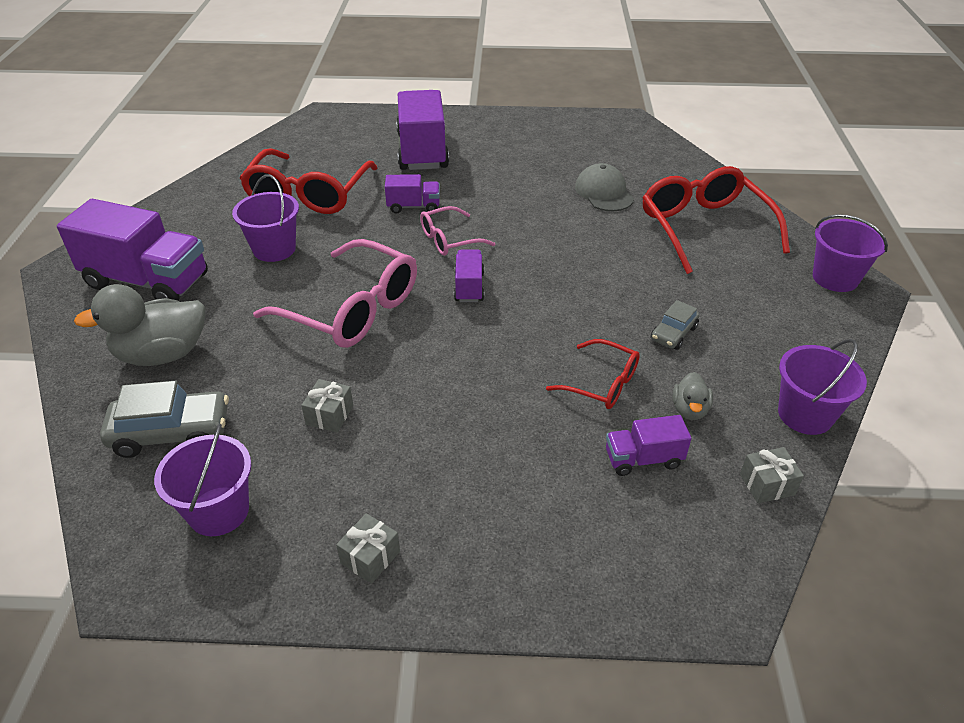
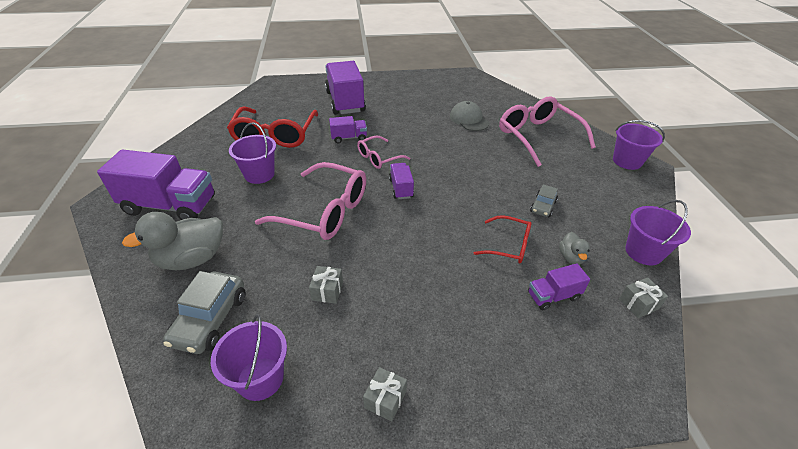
camera: 10 degrees left, 0 degrees up
(171, 432) = (210, 319): grey car -> grey car turned 120 degrees clockwise
(705, 229) = (538, 137): red glasses -> pink glasses

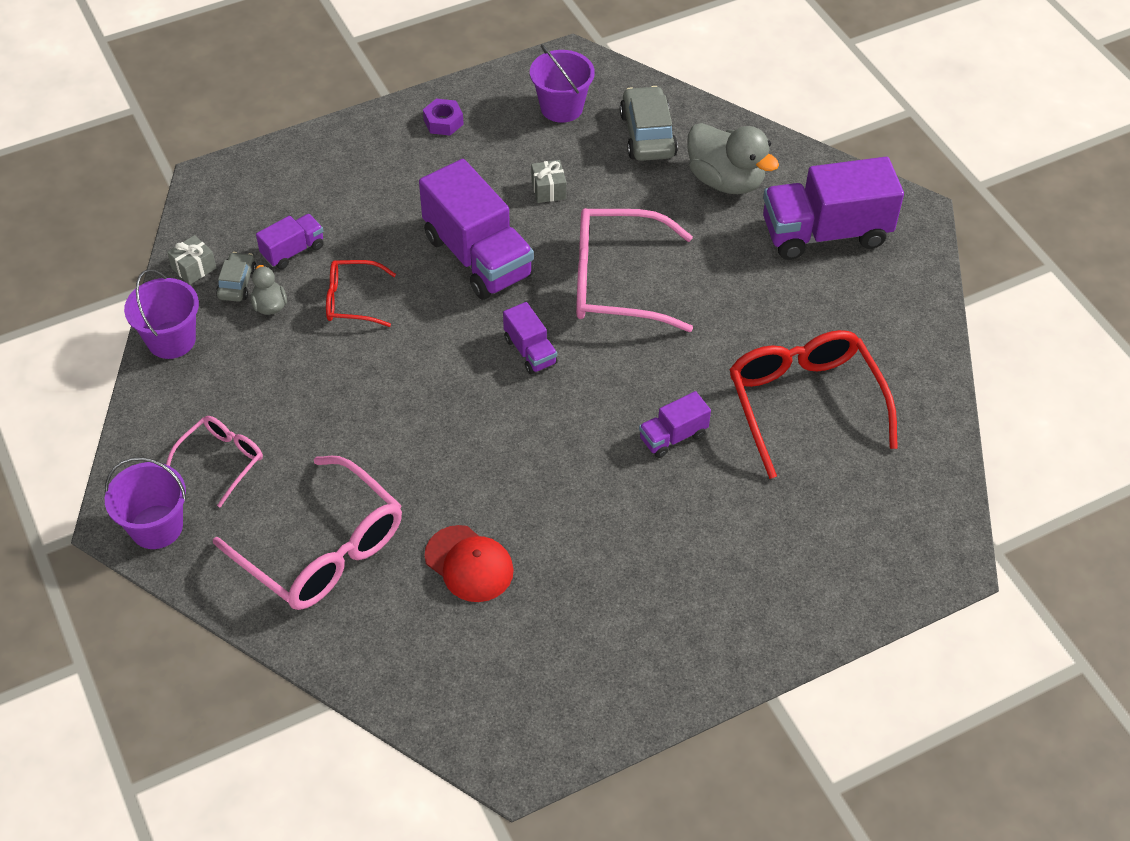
camera: 160 degrees right, 10 degrees up
(192, 259) = (725, 180): grey duck -> grey duck turned 90 degrees clockwise
(259, 174) = (756, 315): purple bucket -> none
(345, 102) = (748, 543): purple truck -> purple truck (478, 257)
(379, 157) = (594, 404): pink glasses -> pink glasses (221, 461)
(385, 399) = (443, 122): grey gift -> purple nut
(469, 119) = (469, 564): grey cap -> red cap
(543, 206) = (308, 378): grey car -> grey car (237, 283)

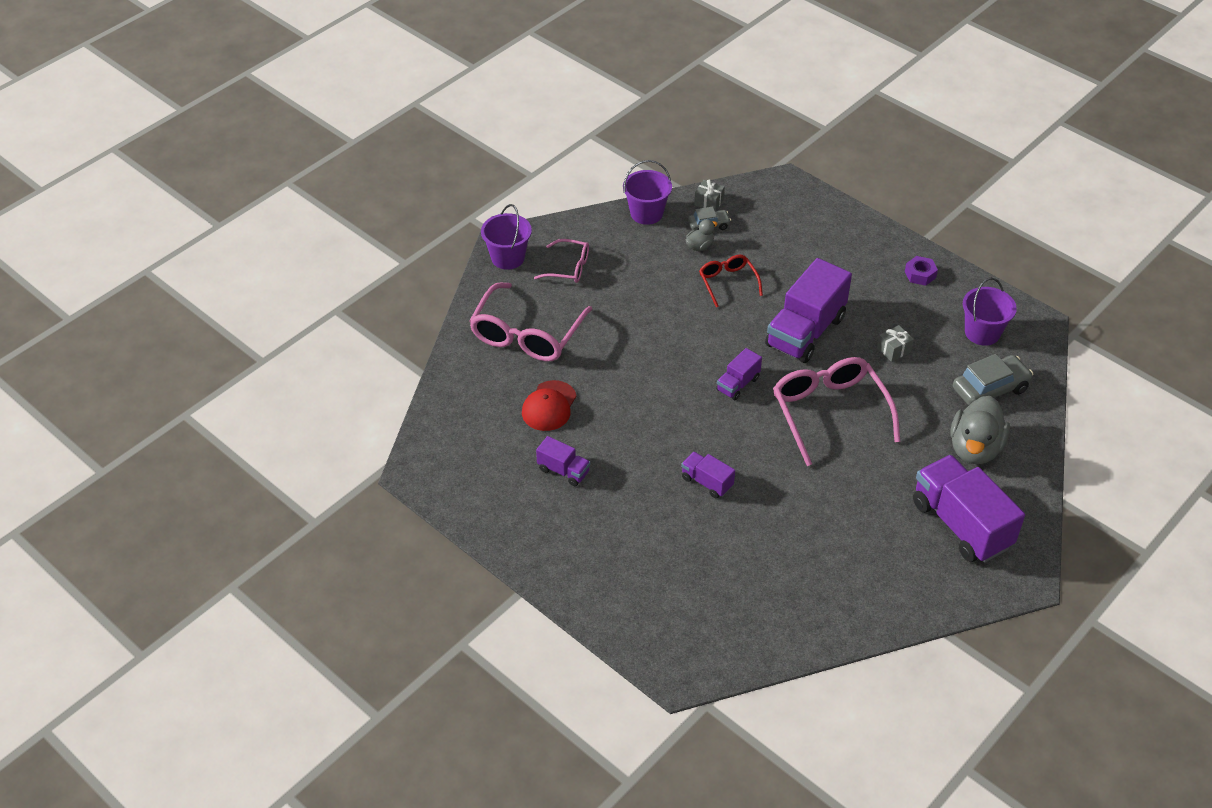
camera: 70 degrees right, 5 degrees down
(293, 251) = (752, 241): purple truck -> purple truck (563, 471)
(805, 405) = (779, 552): red glasses -> none

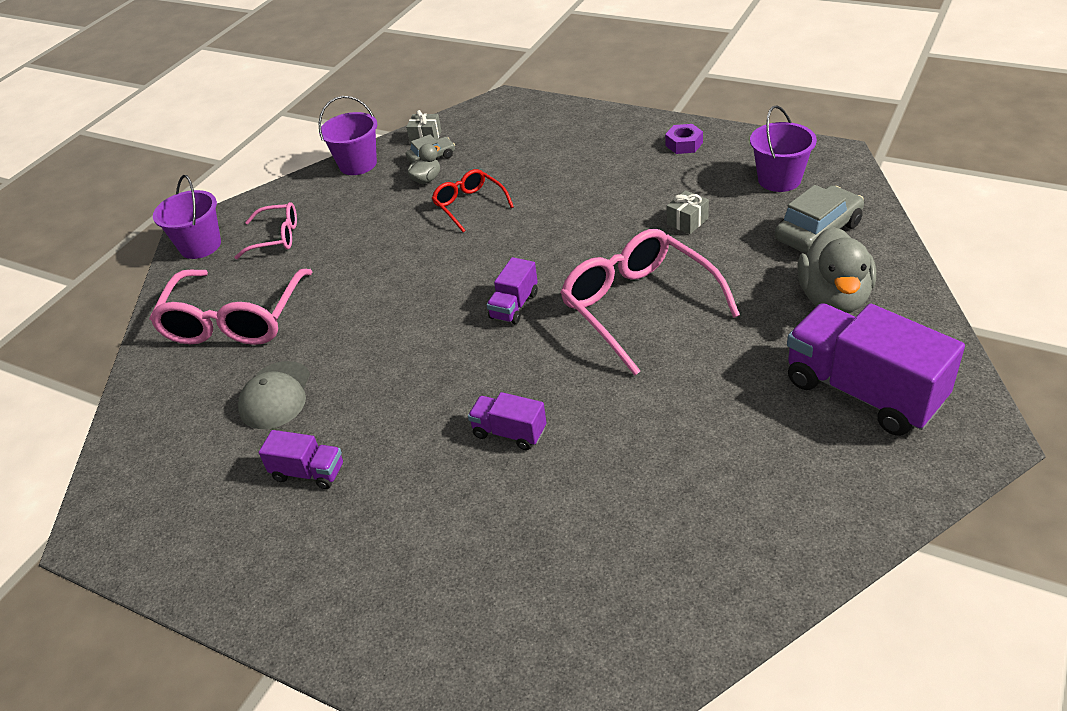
camera: 10 degrees left, 5 degrees down
(549, 406) = (275, 395): red cap -> grey cap
(805, 332) = (577, 230): purple truck -> none

